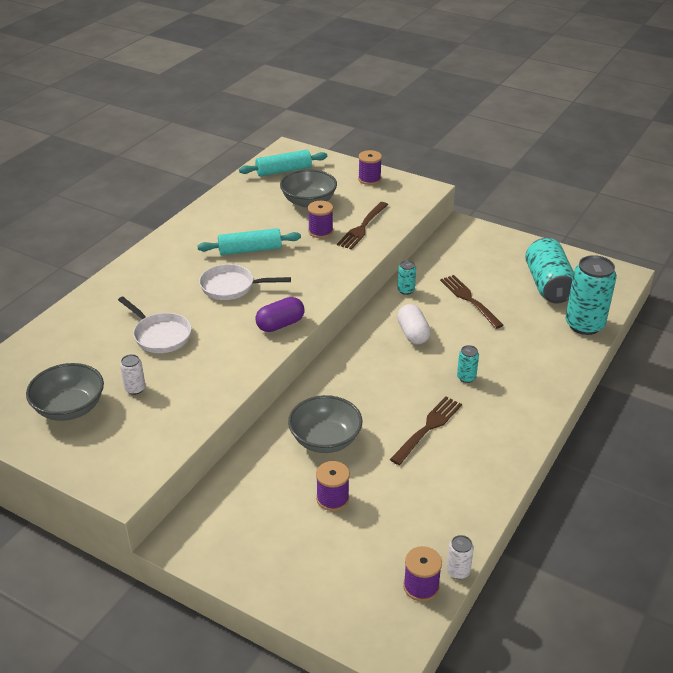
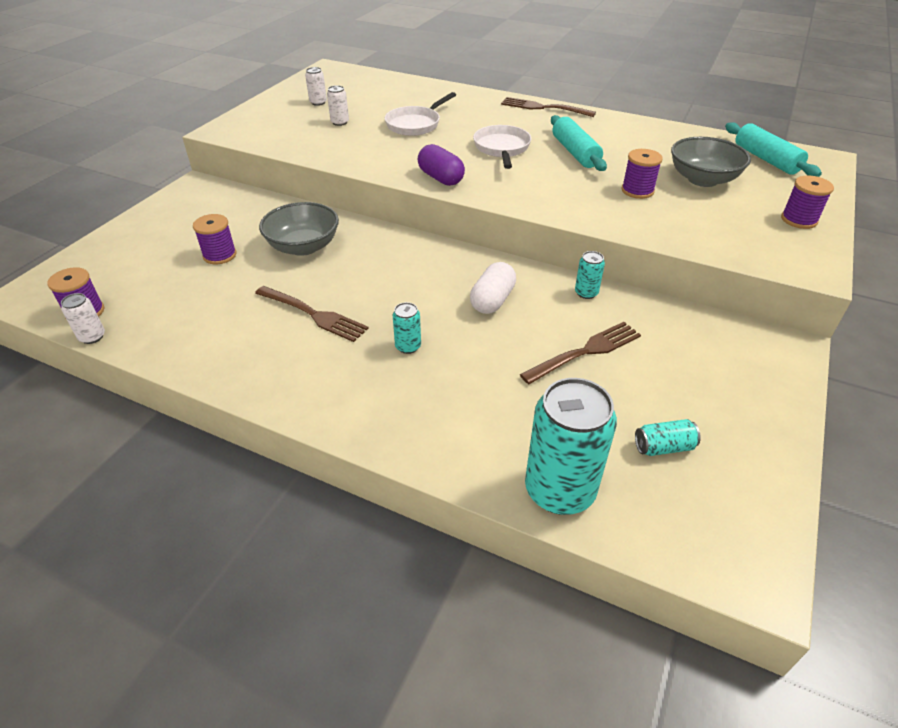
camera: 85 degrees right, 5 degrees up
(69, 408) = (318, 102): grey bowl -> white can
(362, 227) = (666, 219): brown fork -> brown fork (544, 108)
(413, 334) = (492, 300): white capsule -> white capsule turned 45 degrees counterclockwise
(548, 285) = (663, 447): turquoise can -> turquoise can, size x0.46

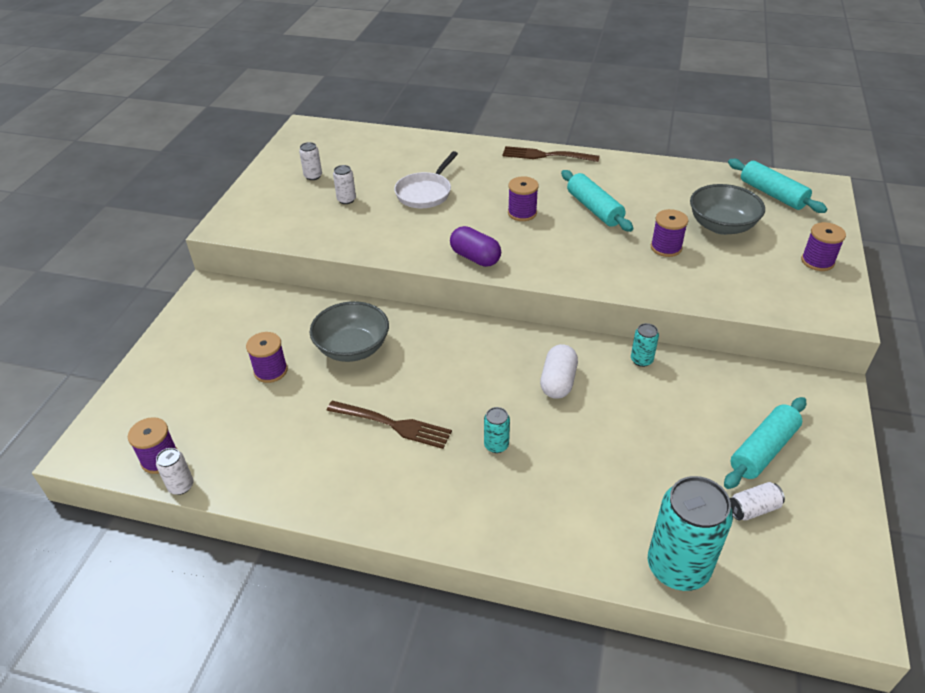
camera: 10 degrees left, 0 degrees up
(502, 148) = (522, 213): white pan -> purple spool
(584, 352) = (659, 424): brown fork -> none
(663, 447) = (753, 509): turquoise can -> white can
(692, 392) = (763, 450): none -> turquoise rolling pin

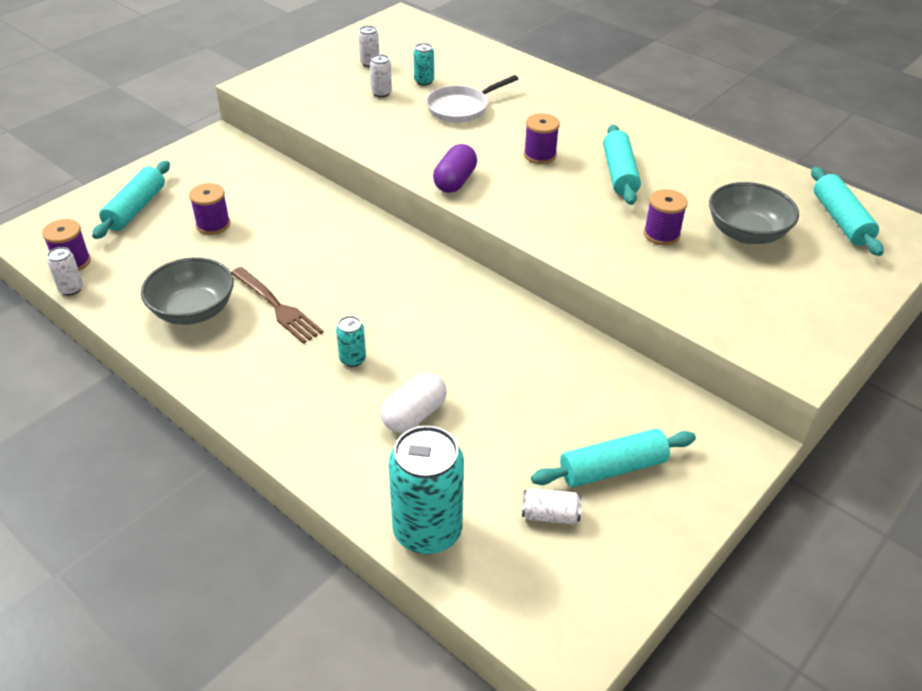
camera: 25 degrees right, 0 degrees up
(181, 382) = (136, 208): none -> turquoise rolling pin
(352, 348) = (297, 230): grey bowl -> grey bowl (193, 310)
(475, 258) = (455, 181): purple capsule -> purple capsule turned 45 degrees clockwise
(547, 155) = (618, 108): brown fork -> none
(558, 382) = (459, 327): white capsule -> white capsule (414, 415)
(641, 360) = (562, 339): turquoise can -> turquoise can (424, 81)
(817, 261) = (825, 303): purple spool -> none

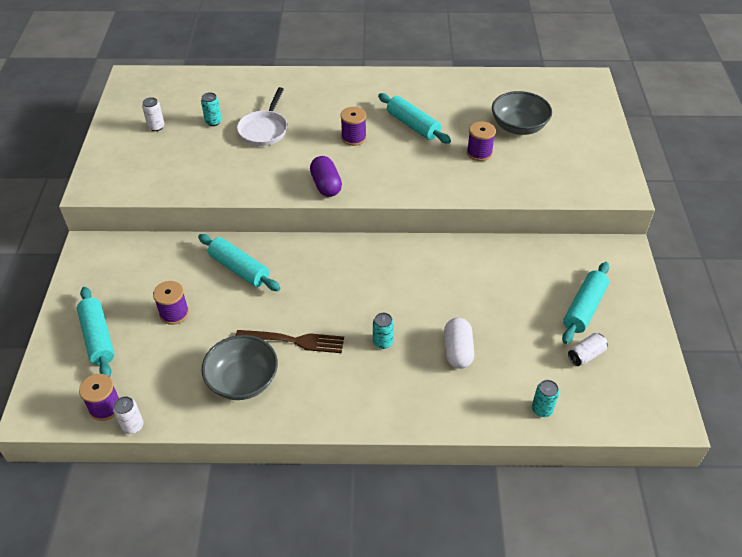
camera: 40 degrees left, 5 degrees up
(381, 93) = (195, 146): white can -> none
(427, 531) = (542, 409): turquoise can -> turquoise can, size x0.46
(841, 220) = (552, 92): turquoise rolling pin -> turquoise rolling pin (239, 269)

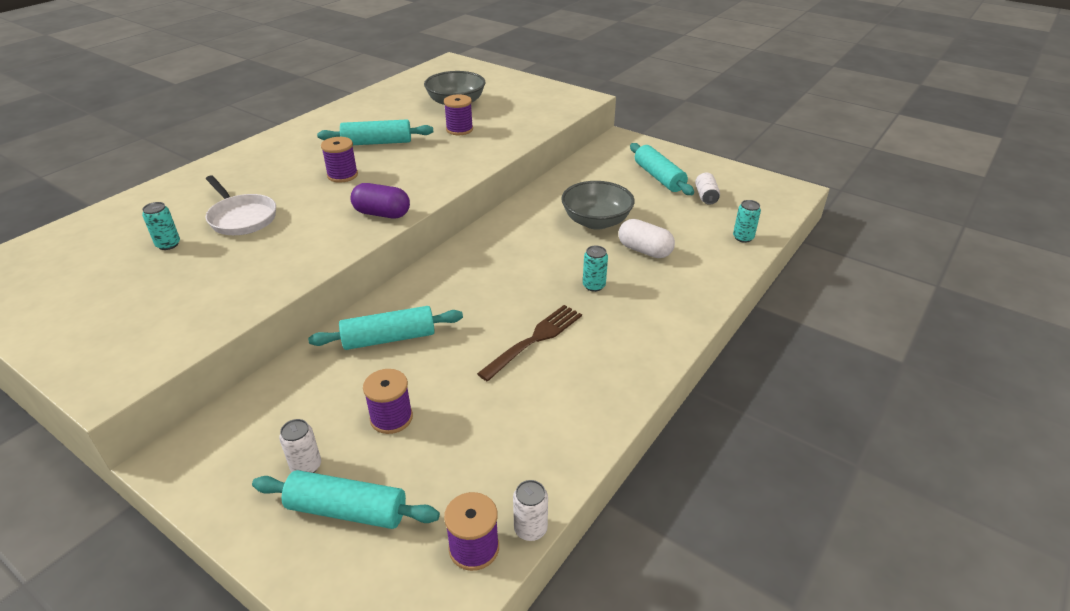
camera: 55 degrees left, 10 degrees down
(156, 127) = (97, 288): white can -> white can (306, 466)
(243, 380) = (551, 400): grey bowl -> grey bowl (596, 221)

